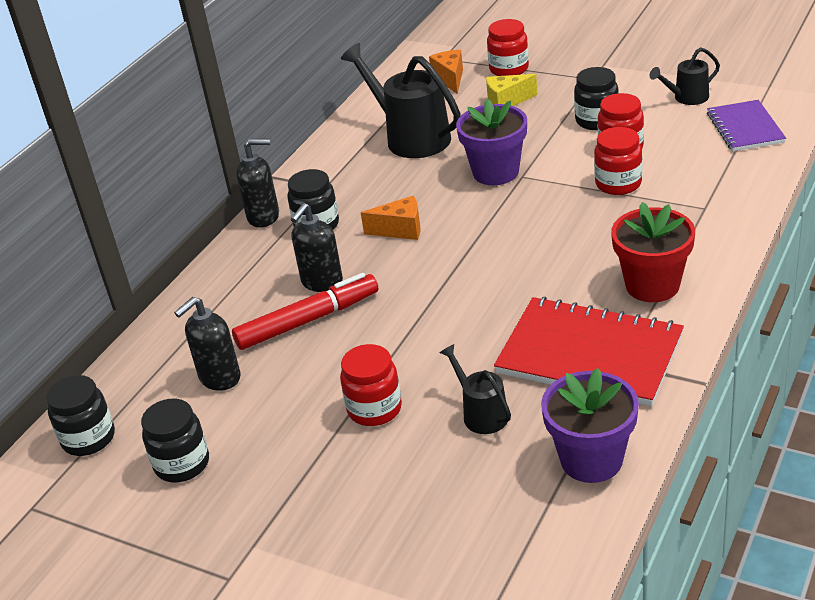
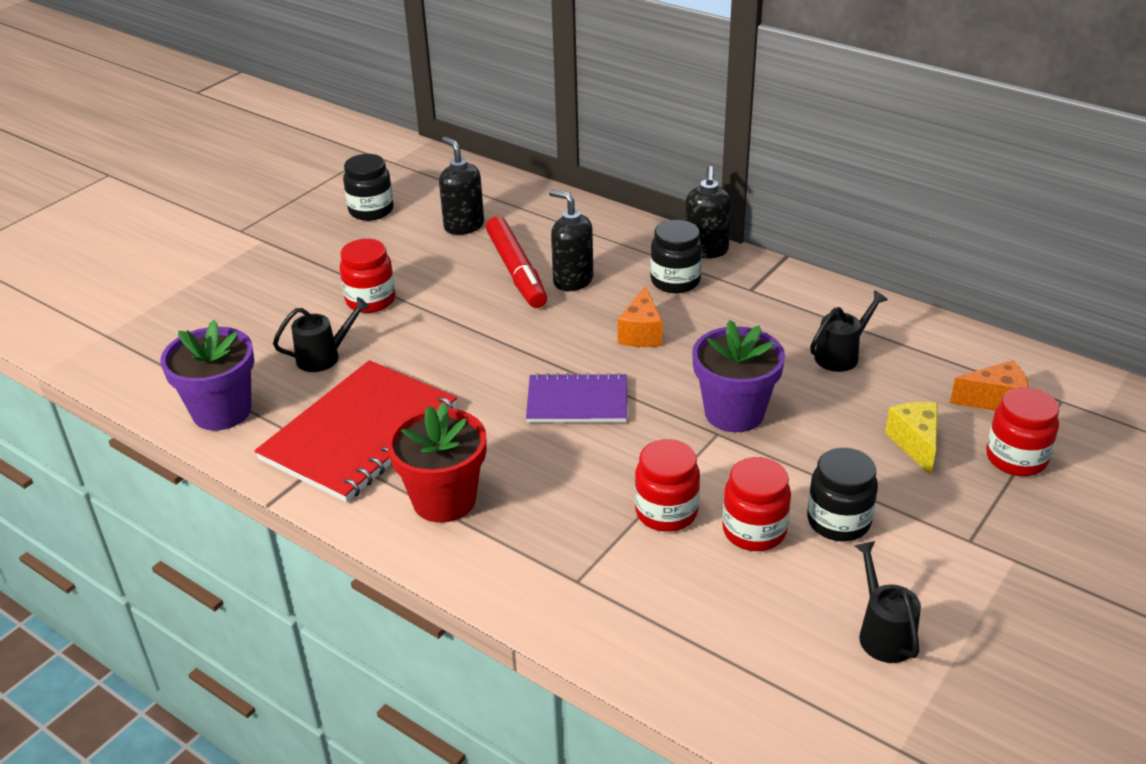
camera: 95 degrees right, 0 degrees up
(88, 438) = (429, 172): black jar -> none
(411, 137) = (841, 355): black watering can -> black watering can, size x0.53
(745, 128) = (770, 679): purple notebook -> purple notebook (577, 401)

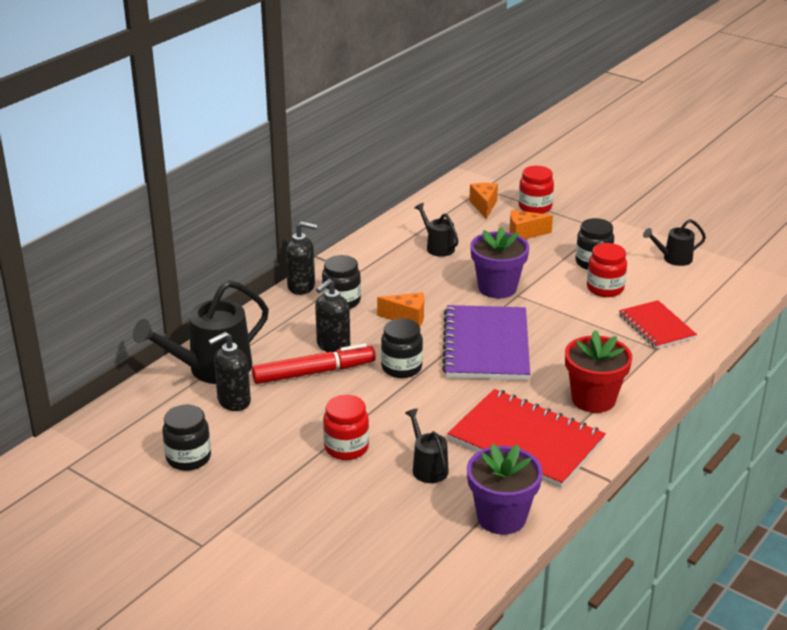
camera: 90 degrees left, 5 degrees down
(524, 208) = (212, 369): none -> black watering can
(525, 332) = (401, 368): none -> black jar
(577, 401) = (486, 346): purple notebook -> purple notebook, size x1.68
(642, 586) = (656, 326): none -> red notebook
(666, 512) = (593, 316): red jar -> none
(915, 444) = (524, 233): yellow cheese -> orange cheese

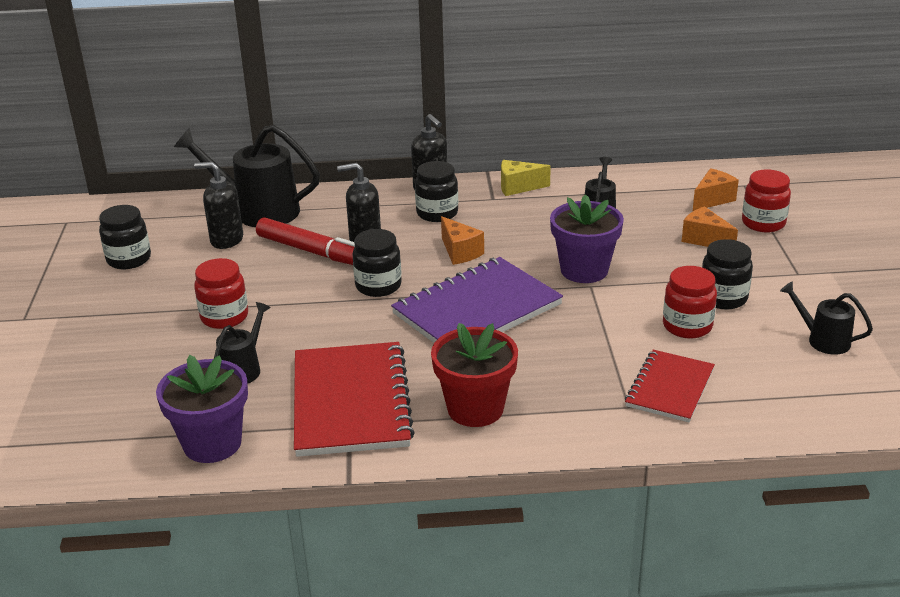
camera: 50 degrees right, 0 degrees up
(358, 257) = (518, 187): none -> yellow cheese

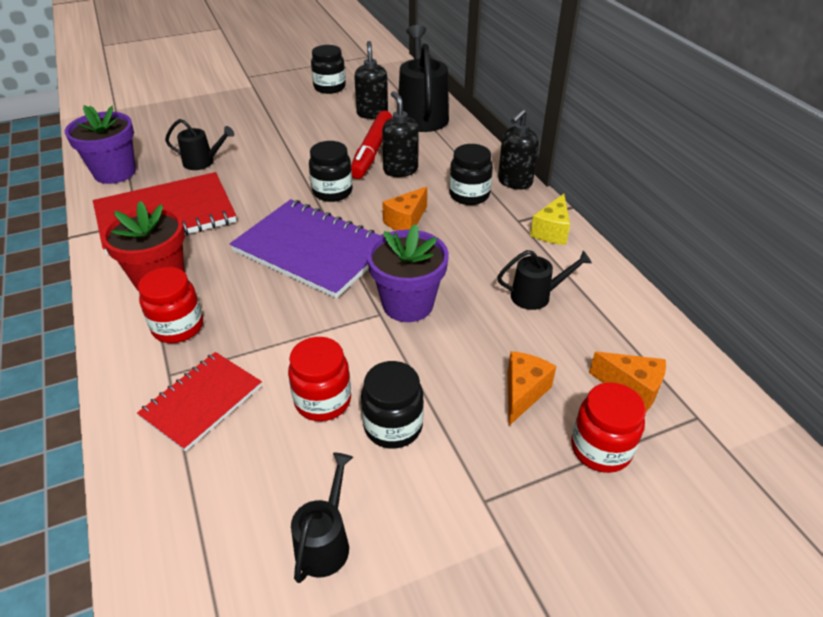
camera: 70 degrees right, 10 degrees up
(224, 317) = (267, 139): red jar -> red jar (178, 327)
(518, 187) = (552, 231): yellow cheese -> yellow cheese turned 135 degrees counterclockwise
(670, 388) = (202, 401): red notebook -> red notebook turned 60 degrees counterclockwise

